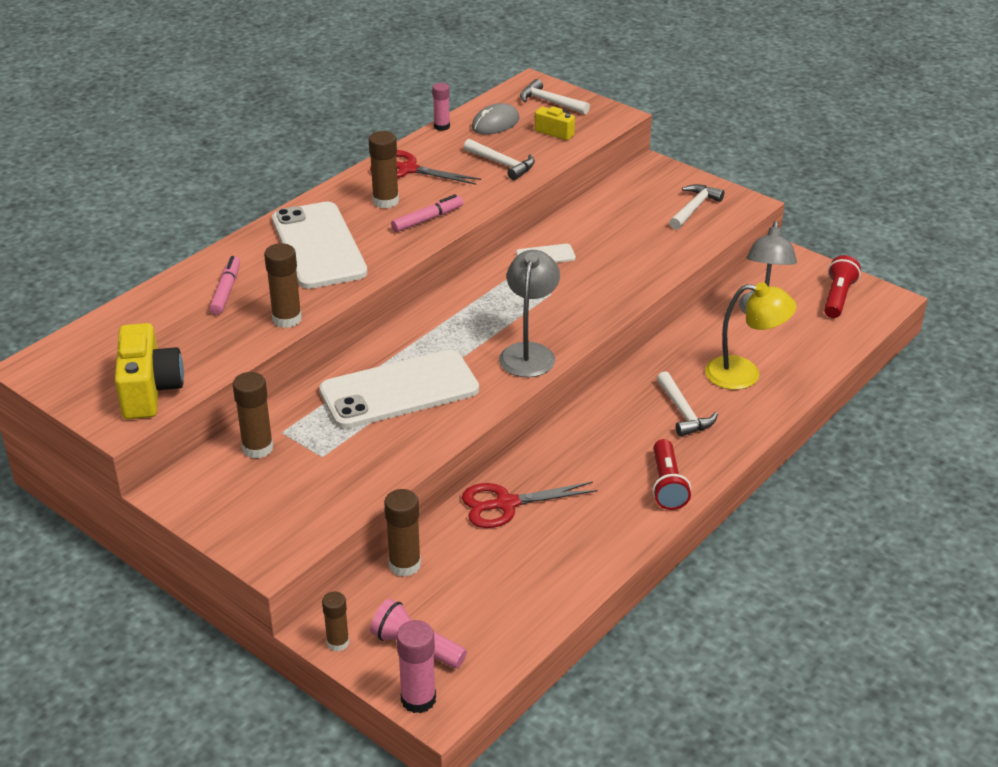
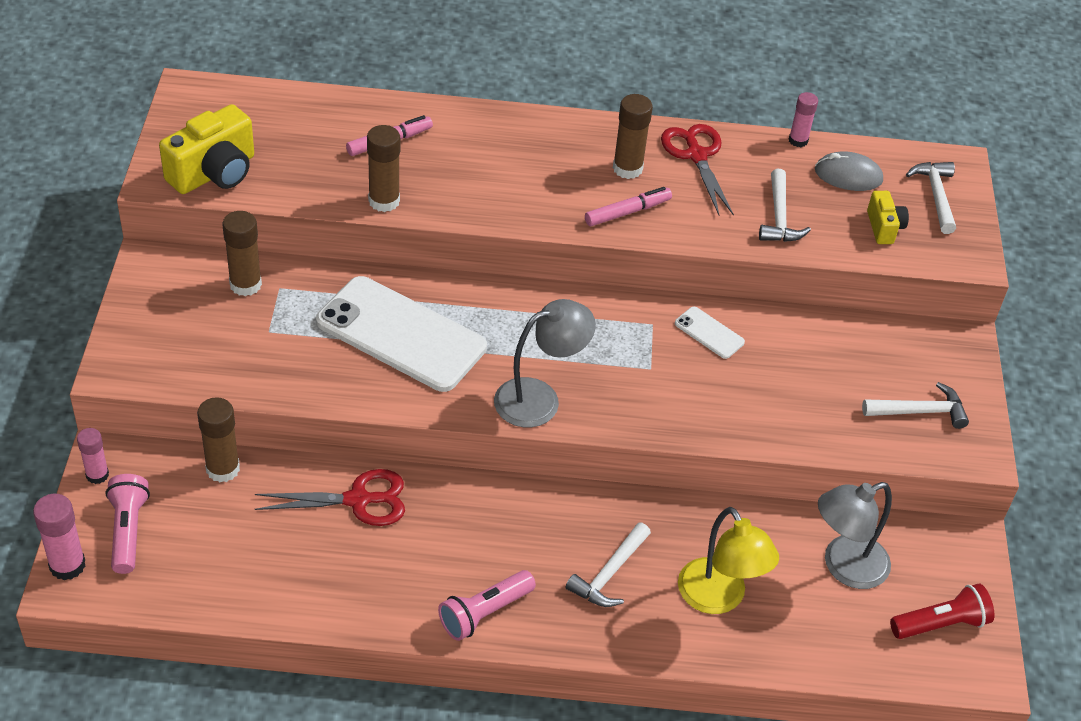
camera: 50 degrees right, 10 degrees up
(319, 246) = (511, 163): white phone -> none
(338, 642) = (97, 475): brown glue stick -> pink glue stick
(427, 219) = (627, 212): pink marker -> pink marker turned 45 degrees counterclockwise
(506, 504) = (357, 500): red scissors -> red scissors turned 135 degrees clockwise
(667, 485) = (484, 613): red flashlight -> pink flashlight

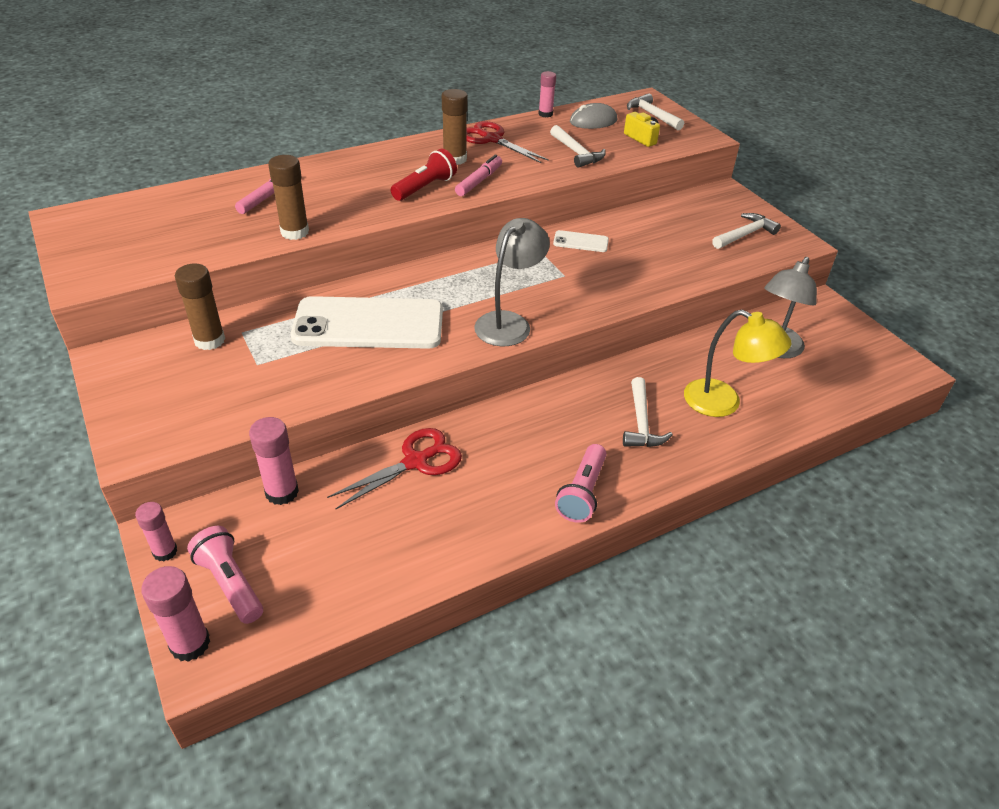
camera: 30 degrees left, 5 degrees down
(214, 173) = (131, 261): yellow camera -> none
(223, 469) = (282, 492): brown glue stick -> pink glue stick
(940, 624) = (858, 354): red flashlight -> red flashlight (425, 188)

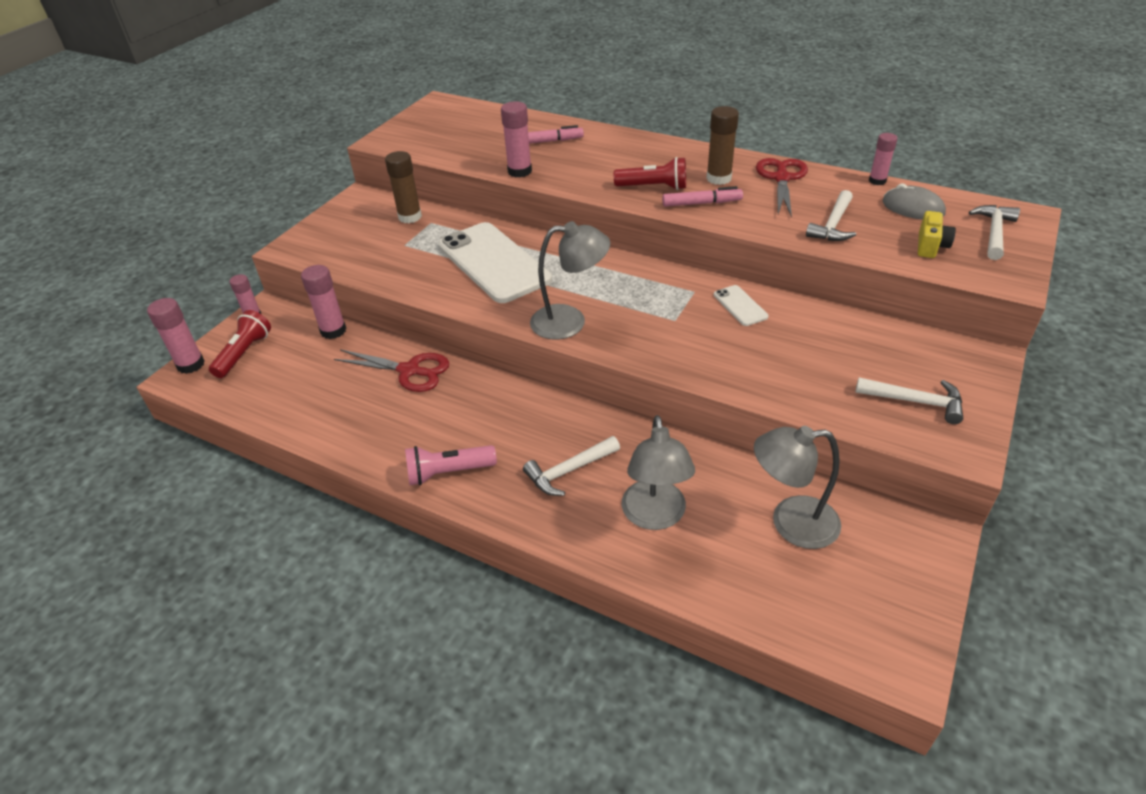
camera: 60 degrees right, 0 degrees up
(230, 583) = (244, 353): pink flashlight -> red flashlight
(295, 232) = (519, 171): brown glue stick -> pink glue stick
(723, 403) = (655, 516): yellow lamp -> grey lamp

